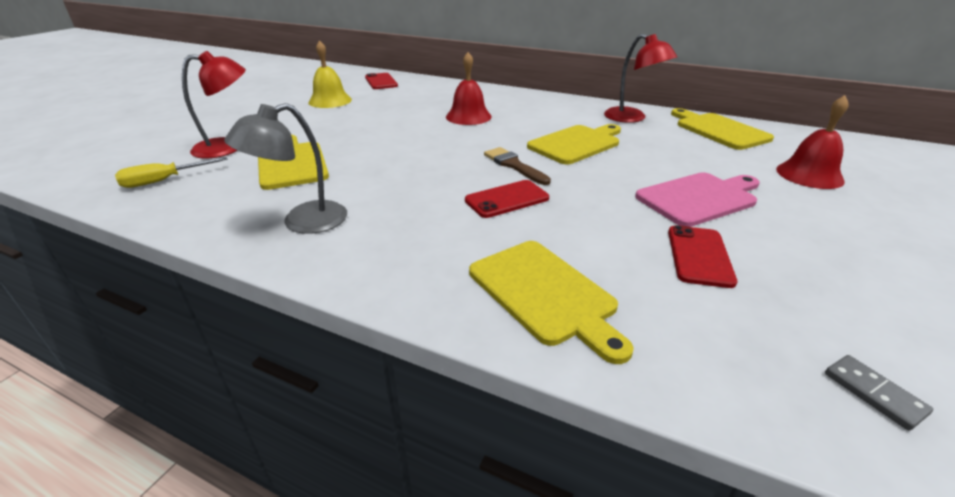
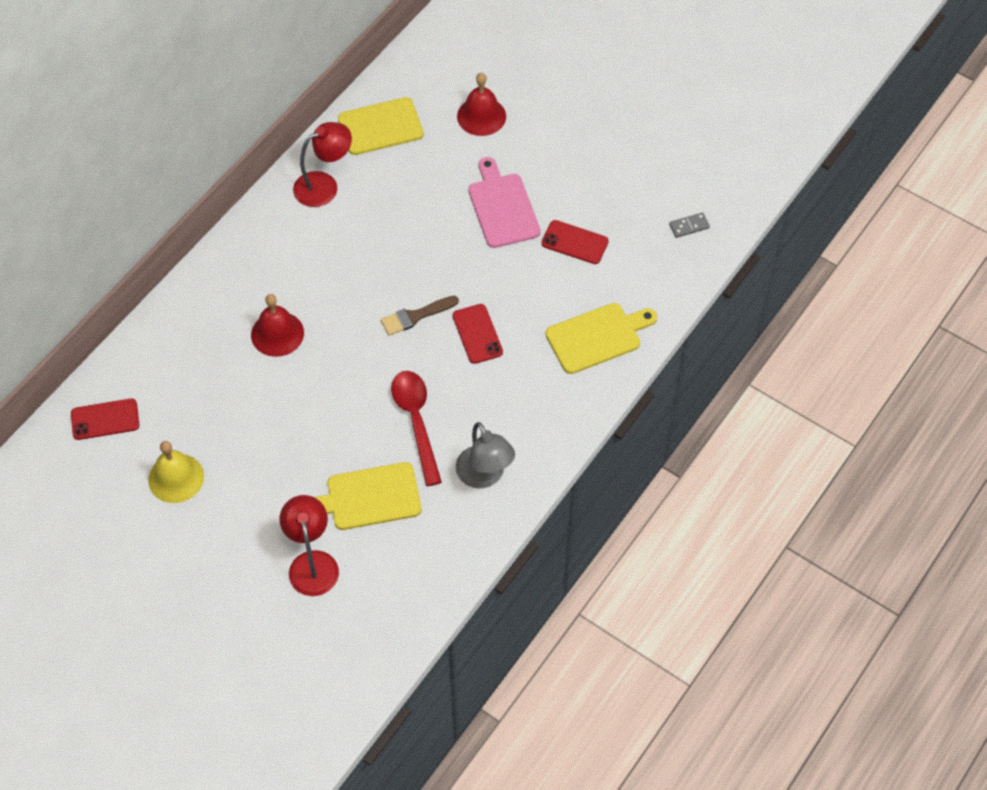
camera: 80 degrees left, 25 degrees up
(164, 181) = (383, 600): yellow screwdriver -> none
(381, 177) = (416, 421): none -> red spoon
(576, 144) = (379, 255): yellow cutting board -> none

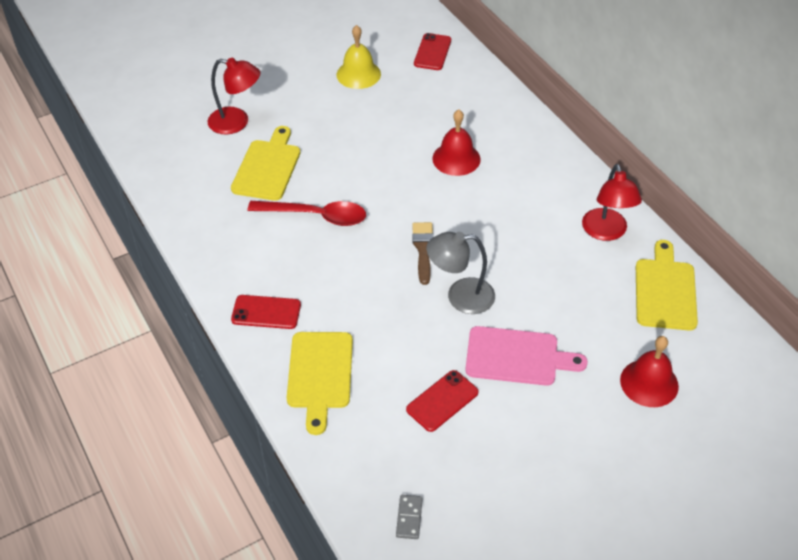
camera: 115 degrees right, 10 degrees down
(477, 334) = (378, 285): red phone -> red phone (266, 312)
(484, 476) = (235, 241): grey lamp -> grey lamp (460, 296)

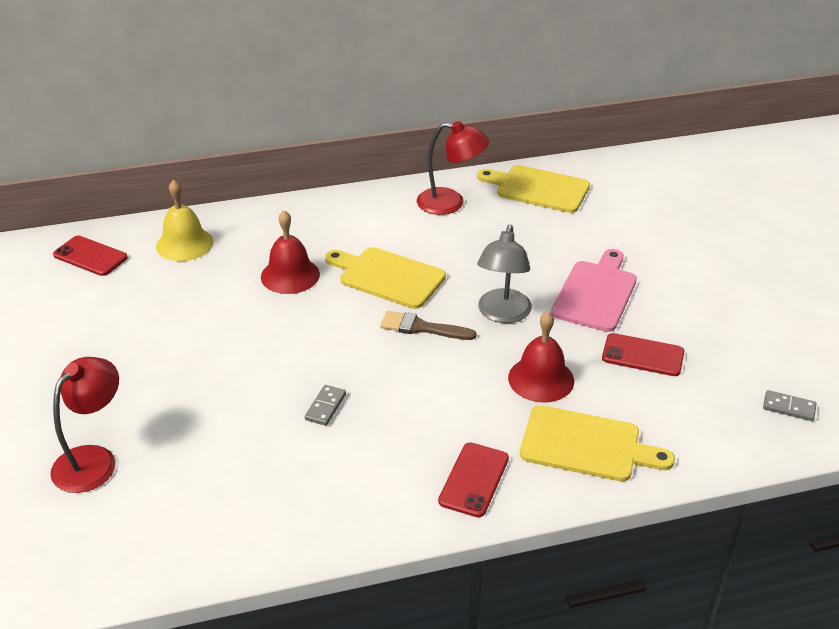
camera: 75 degrees left, 10 degrees down
(267, 167) = (208, 440): yellow cutting board -> yellow cutting board (388, 277)
(316, 216) = (325, 407): red spoon -> grey domino
(358, 74) = (82, 324): yellow bell -> yellow bell (184, 244)
(442, 401) = (643, 355): red phone -> red phone turned 45 degrees counterclockwise
(649, 383) = (645, 223): red bell -> red bell (541, 379)

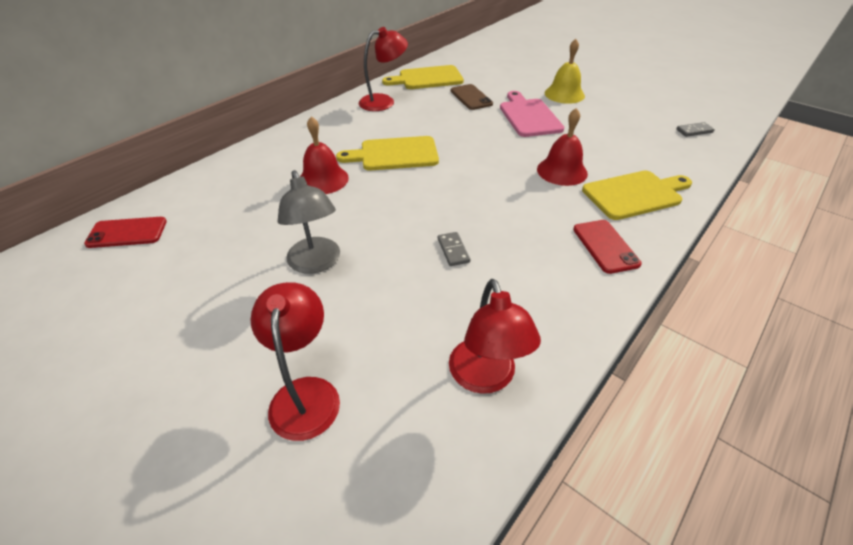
camera: 35 degrees left, 5 degrees up
(184, 244) = (210, 192): yellow bell -> yellow bell (564, 94)
(225, 525) = (485, 378): none -> red lamp
(422, 328) = (454, 174): brown brush -> none
(502, 314) = (493, 146): grey lamp -> grey lamp (316, 263)
(558, 237) = (471, 97): none -> brown phone
(643, 355) = (595, 136): red phone -> none

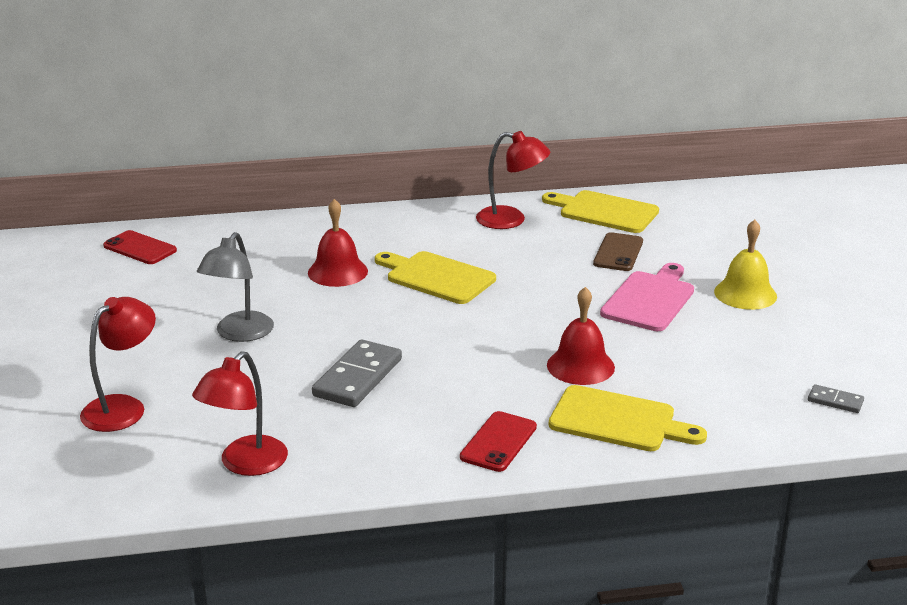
camera: 40 degrees right, 15 degrees down
(453, 250) = (358, 377): grey domino -> grey domino, size x2.01

